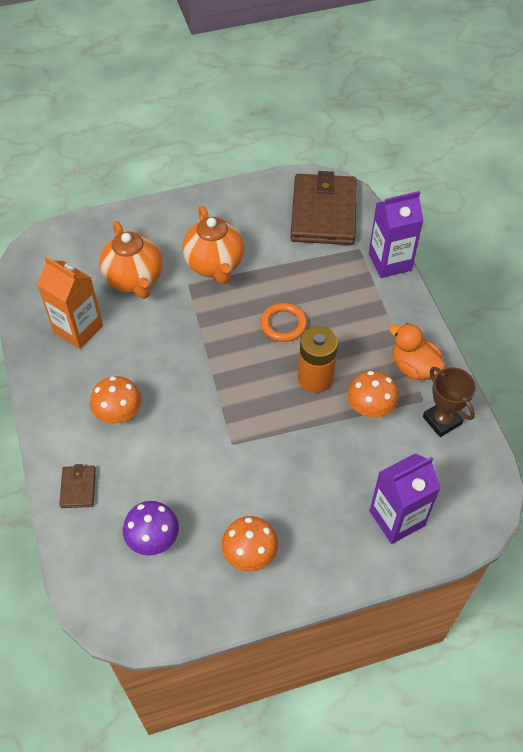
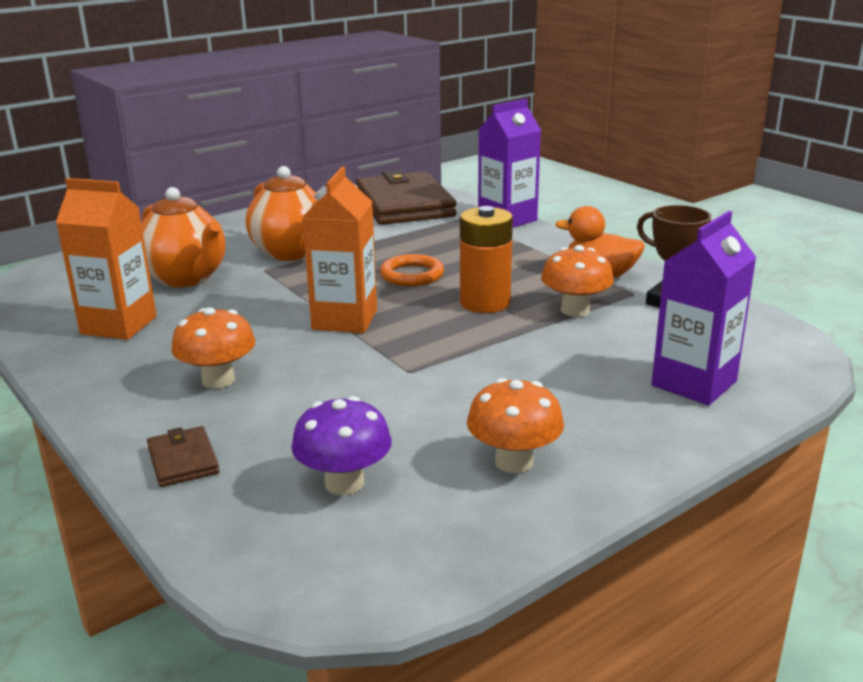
camera: 20 degrees left, 30 degrees down
(216, 369) = (345, 320): none -> orange carton

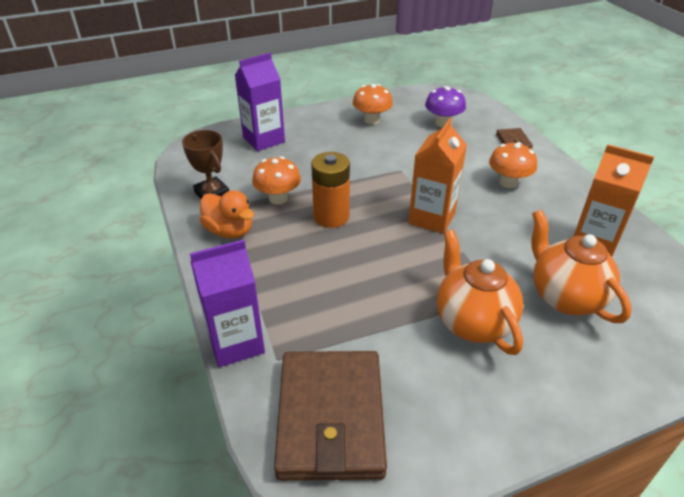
camera: 165 degrees left, 15 degrees up
(412, 275) = (370, 261): orange ring -> none

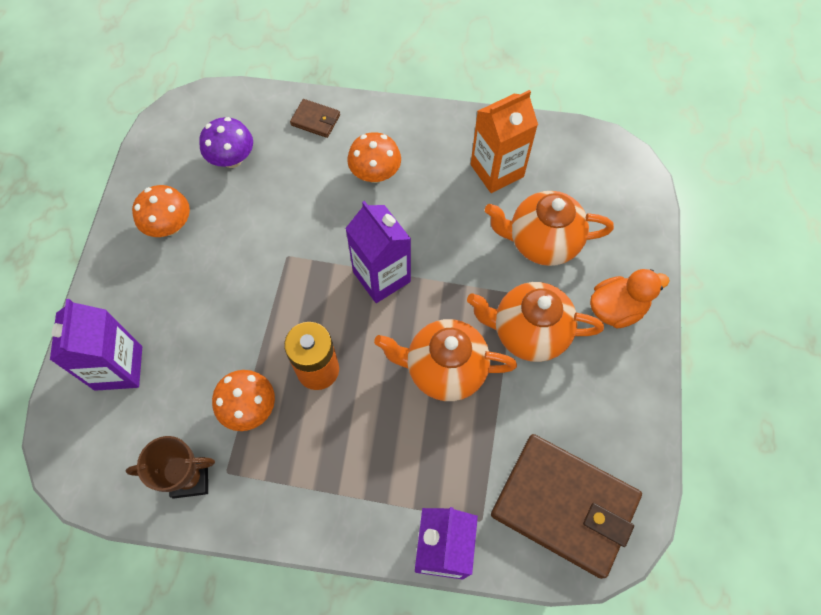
camera: 60 degrees left, 25 degrees up
(229, 231) = (273, 487): orange duck -> orange duck (616, 308)
(390, 282) = (444, 370): none -> orange teapot
(432, 218) = (381, 277): orange carton -> purple carton

